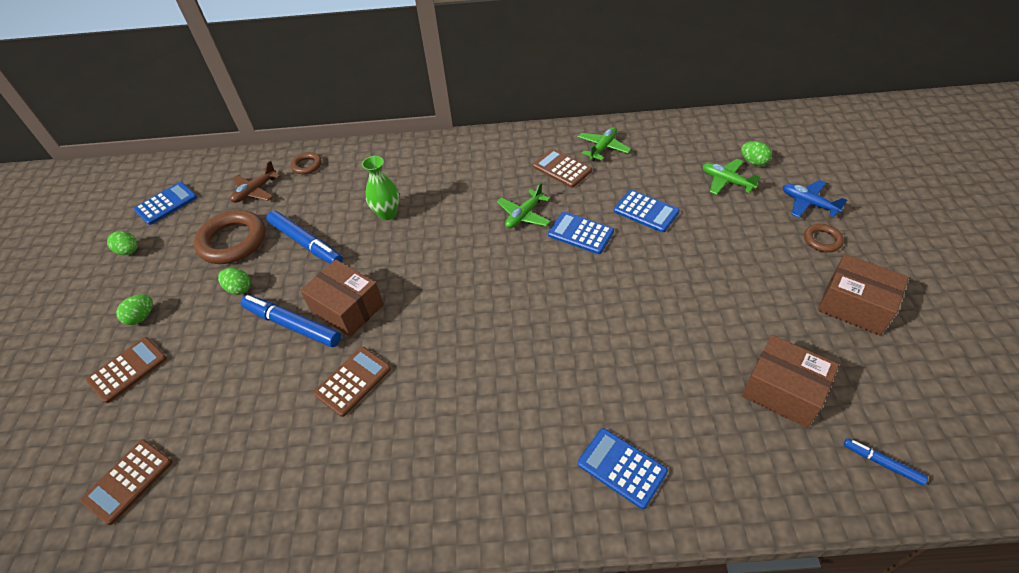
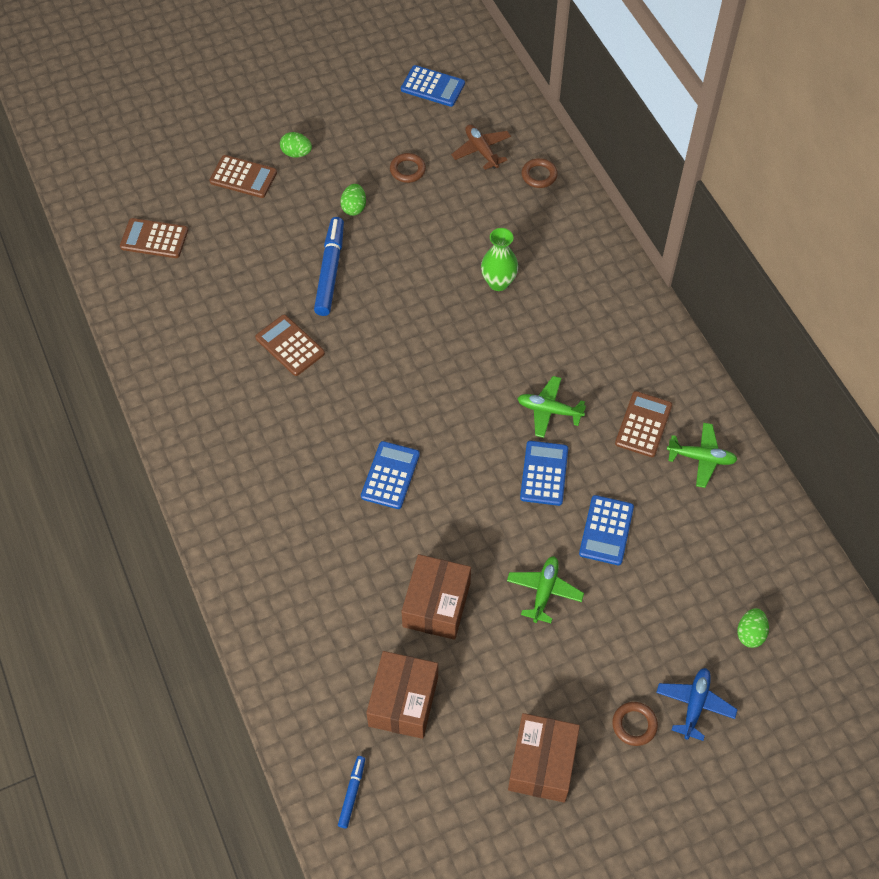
camera: 65 degrees right, 10 degrees up
(129, 251) = (363, 96): green egg -> none
(233, 241) = (407, 170): brown ring -> brown ring, size x0.50
(255, 191) = (481, 150): brown plane -> brown plane turned 45 degrees clockwise
(306, 243) = (430, 231): blue marker -> none
(347, 308) = (364, 304): brown box -> brown box (436, 604)
(353, 381) = (290, 345): brown calculator -> brown calculator turned 150 degrees counterclockwise
(622, 467) = (278, 580): blue calculator -> blue calculator (390, 475)
(726, 181) = (697, 608): green plane -> green plane (544, 591)

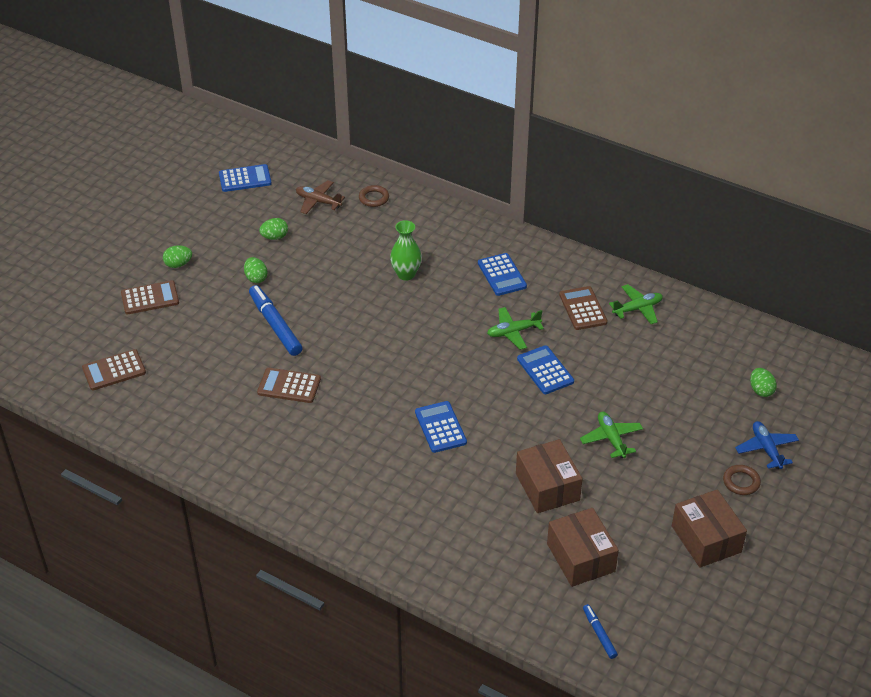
camera: 35 degrees left, 15 degrees down
(407, 170) = (274, 237): brown ring -> green egg
(606, 530) = (617, 381): blue calculator -> blue calculator (501, 275)

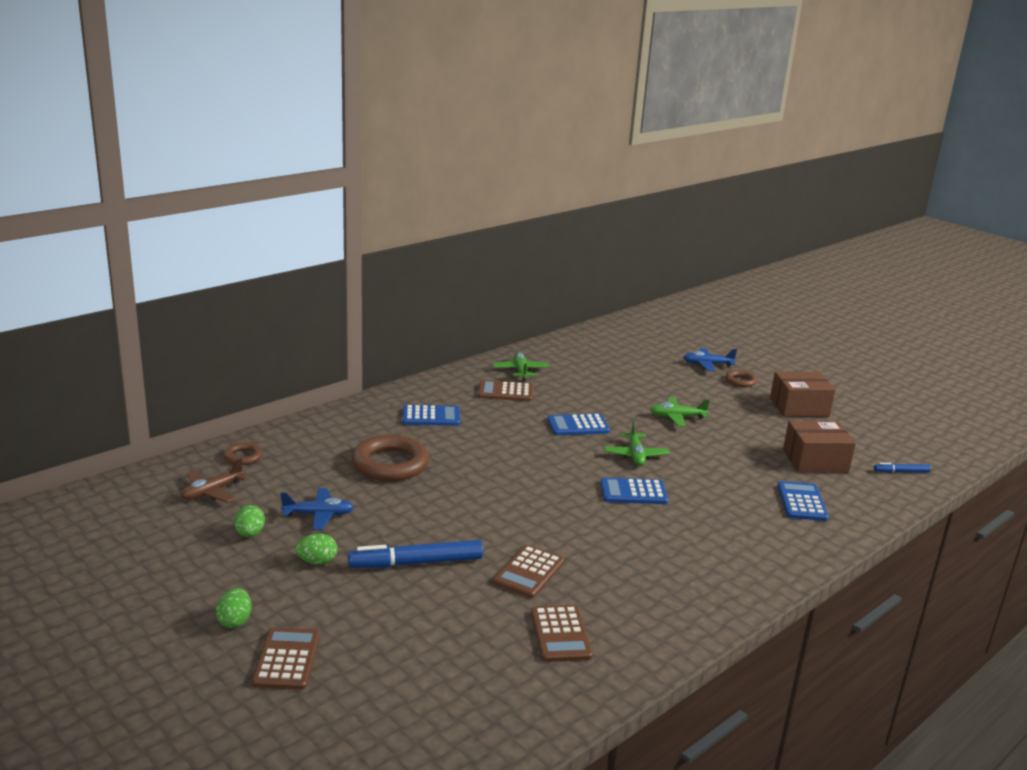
camera: 75 degrees left, 20 degrees down
(114, 370) = (421, 719): brown calculator -> brown calculator (560, 634)
(245, 179) = (107, 535): blue calculator -> blue calculator (802, 502)
(314, 260) = (318, 515): none -> blue plane
(406, 274) = (390, 464): green vase -> brown ring
(513, 332) = (517, 429): green plane -> green plane (635, 455)
(547, 487) = (728, 457): brown box -> none
(760, 390) = (642, 351): green egg -> none

